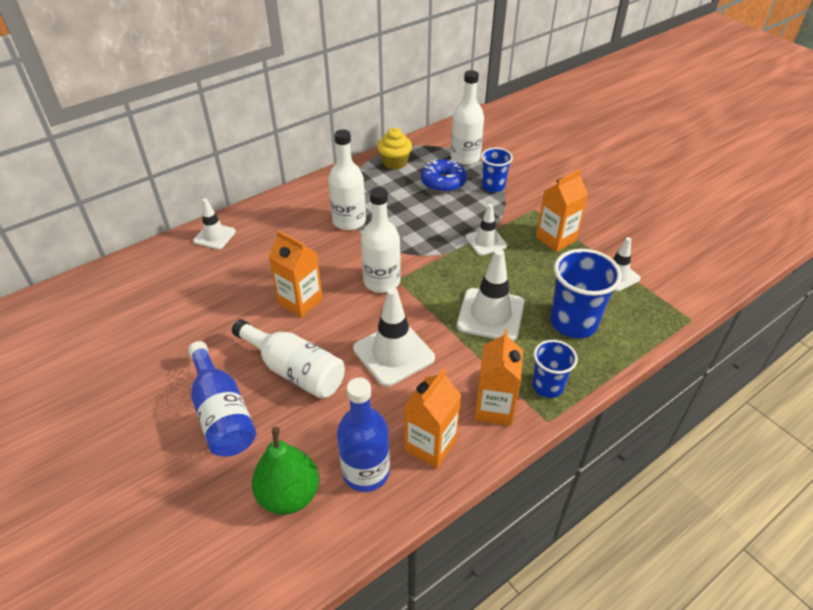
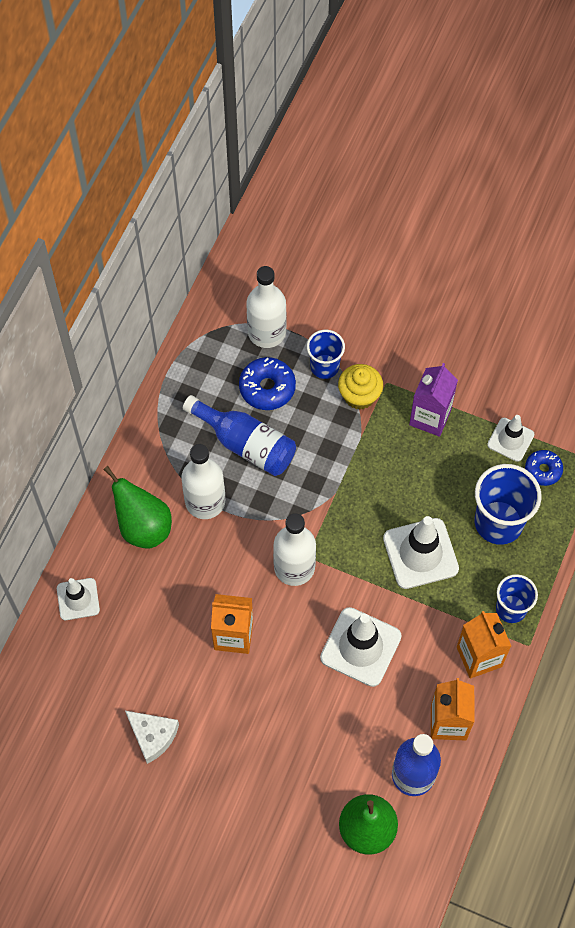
camera: 30 degrees left, 20 degrees up
(182, 336) = (152, 736): none -> white cheese
(222, 413) = (256, 791): blue bottle -> blue bottle (245, 444)
(294, 370) = (285, 714): white bottle -> none
(295, 217) = (143, 527): none -> green pear
(394, 162) = (192, 381): yellow cupcake -> yellow cupcake (359, 395)
(486, 242) = (363, 458): white traffic cone -> none
(556, 239) = (430, 417): orange carton -> purple carton
(635, 305) = (543, 470): none -> blue donut

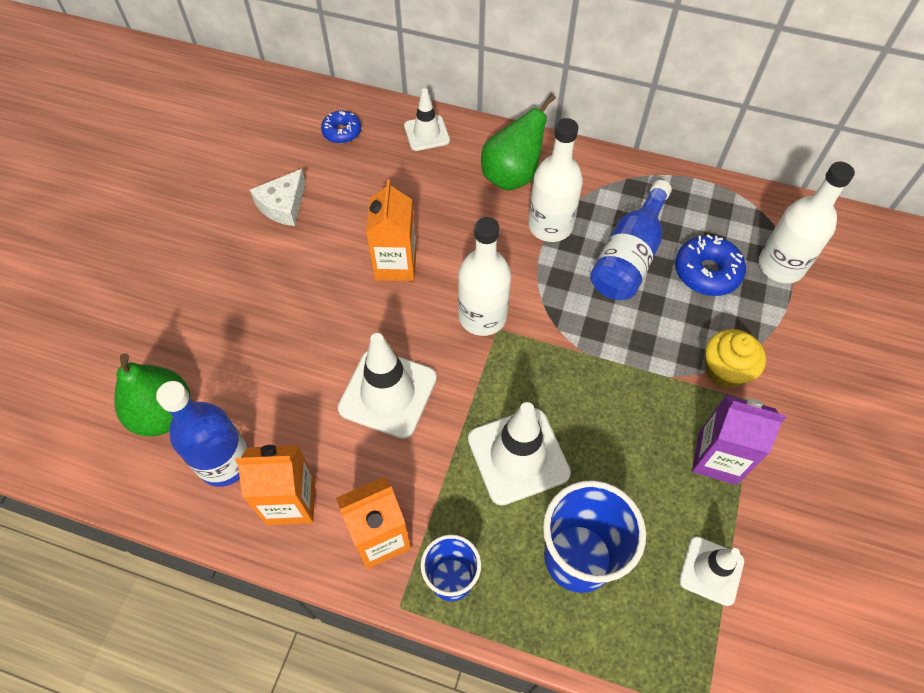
camera: 85 degrees right, 5 degrees down
(324, 366) = (754, 329): blue cup -> none
(543, 470) = (673, 621): blue donut -> blue donut (342, 132)

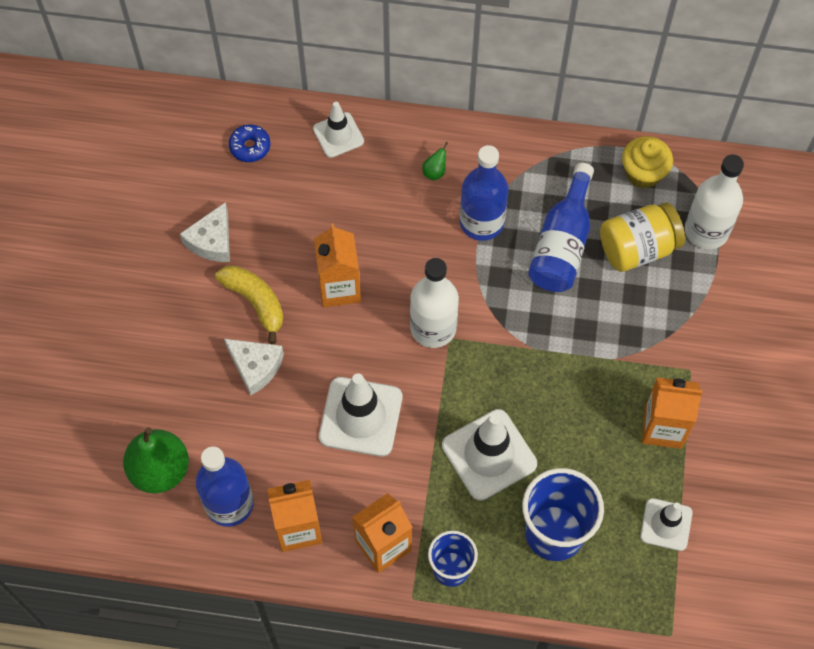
camera: 10 degrees left, 5 degrees up
(292, 326) = (255, 367): none -> white cheese
(309, 266) = (255, 302): none -> yellow banana
(512, 176) = (435, 172): green pear -> green pear, size x0.40
(550, 226) = (481, 222): white bottle -> blue bottle
(707, 272) = (637, 248): blue donut -> yellow jar
(717, 458) = (663, 427): purple carton -> orange carton
(725, 371) = (663, 345): yellow cupcake -> yellow cupcake (643, 173)

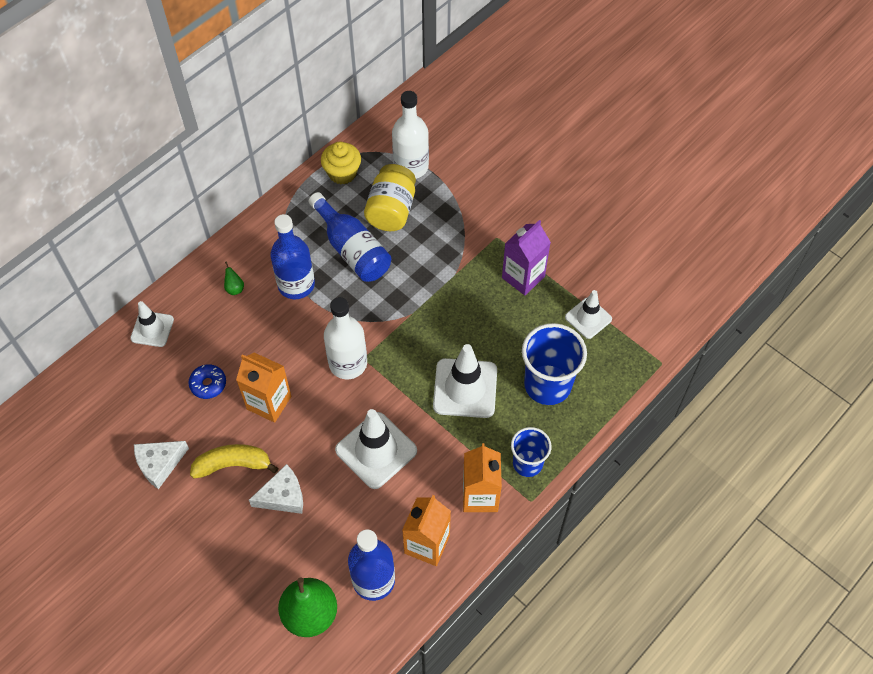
camera: 55 degrees left, 5 degrees down
(212, 241) = (159, 464): white cheese -> white cheese turned 90 degrees clockwise
(250, 147) = (108, 391): blue donut -> blue donut (208, 384)
(663, 427) = (523, 277): orange carton -> purple carton

